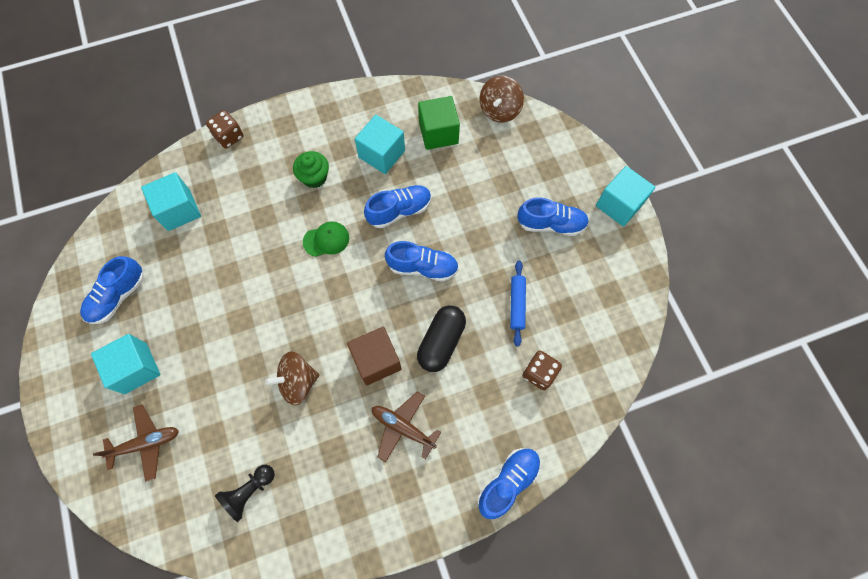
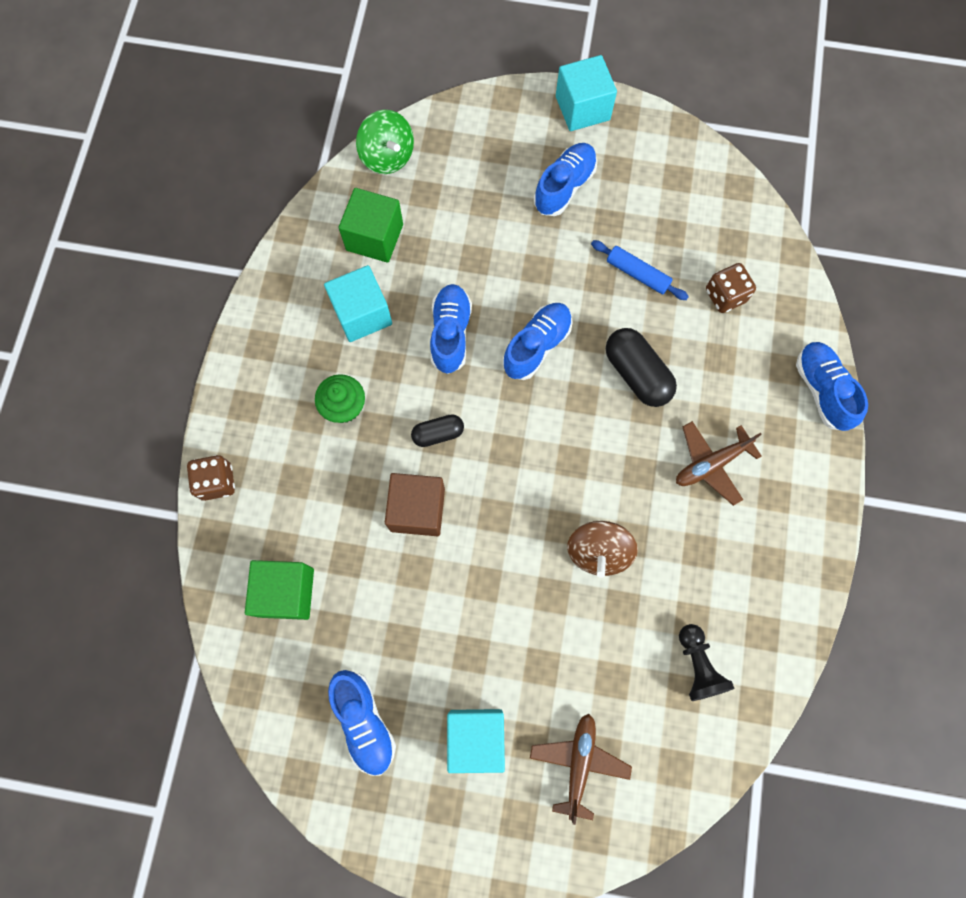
camera: 60 degrees left, 5 degrees up
(179, 210) = (286, 592): turquoise cube -> green cube
(326, 240) = (438, 434): green cap -> black capsule
(376, 360) = (620, 453): brown cube -> brown cube (417, 509)
(499, 110) = (387, 156): brown spinning top -> green spinning top

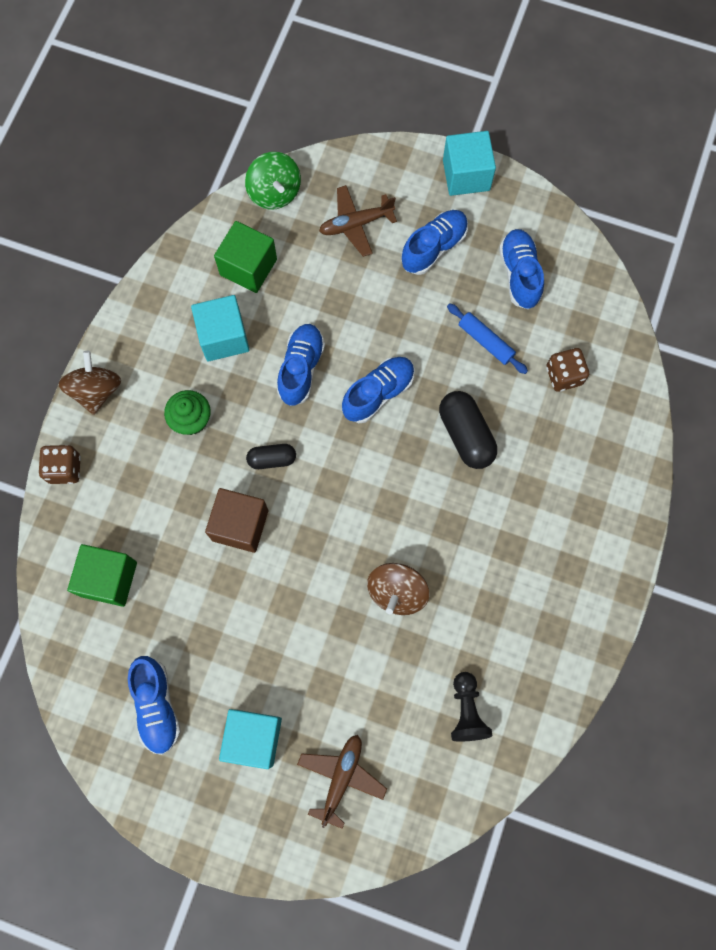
camera: 10 degrees right, 0 degrees up
(236, 393) = (96, 391): none -> brown spinning top
(711, 464) = (517, 530): brown plane -> brown plane (356, 224)
(822, 390) = (636, 479): blue shoe -> blue shoe (519, 274)

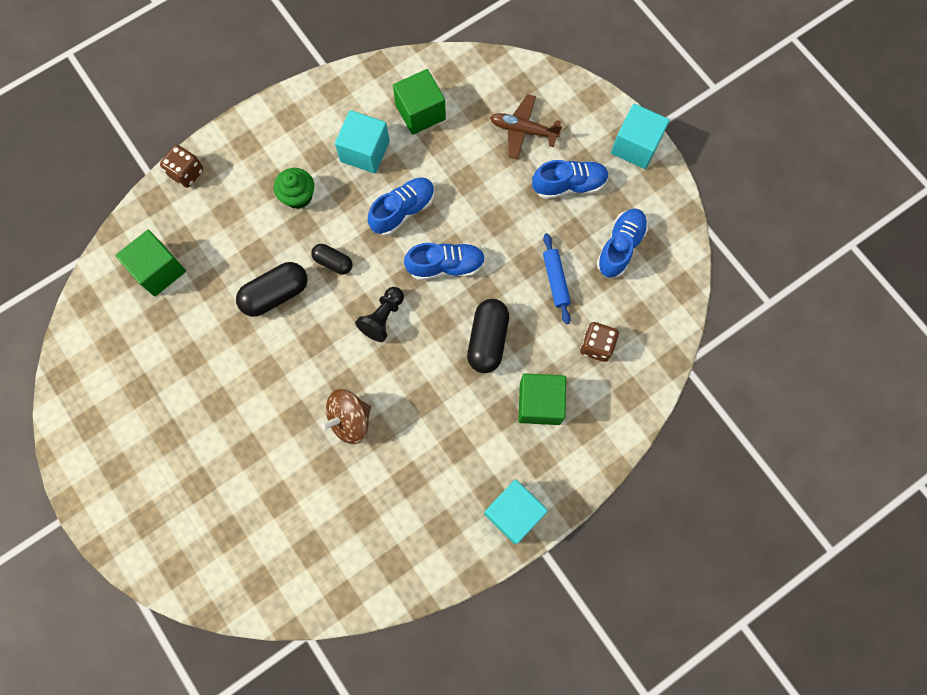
camera: 35 degrees right, 0 degrees up
(96, 391) = (248, 132): brown spinning top -> none
(157, 706) = (124, 381): blue shoe -> none
(240, 525) = (275, 294): brown cube -> black capsule
(253, 738) = (172, 451): turquoise cube -> turquoise cube (513, 513)
(274, 192) = (480, 70): green spinning top -> none
(341, 777) = (210, 524): brown plane -> none
(466, 711) = (335, 542): black pawn -> black pawn (383, 318)
(553, 460) = (540, 403): none -> green cube

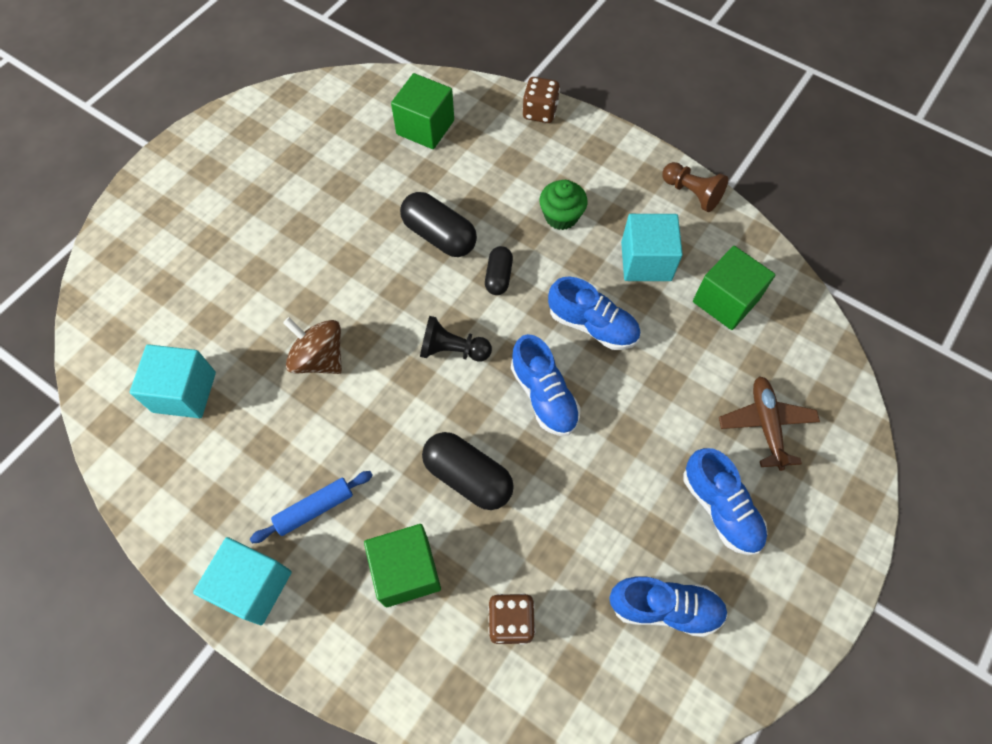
camera: 70 degrees right, 10 degrees down
(319, 94) = (691, 193): none -> brown pawn
(487, 340) = (468, 477): black capsule -> black capsule turned 45 degrees clockwise
(555, 280) = (580, 535): blue rolling pin -> blue rolling pin (315, 509)
(635, 146) = (823, 580): turquoise cube -> turquoise cube (184, 392)

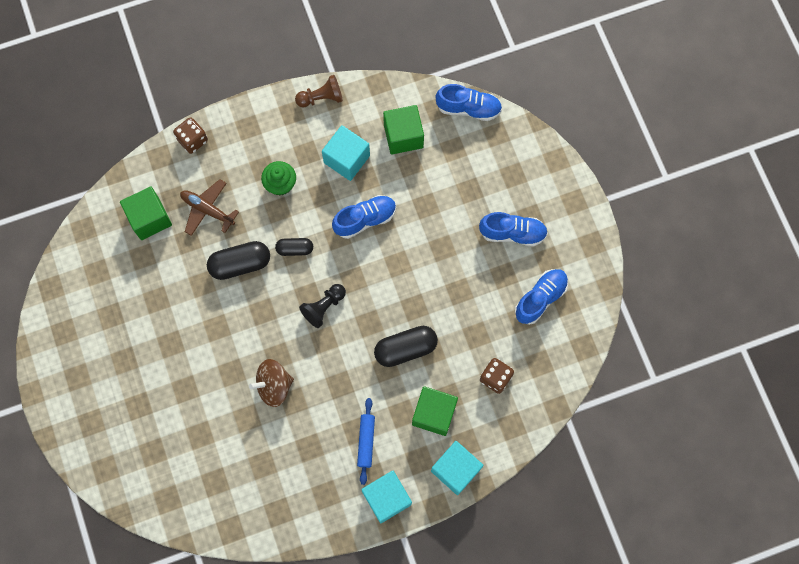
camera: 55 degrees left, 10 degrees up
(184, 392) = (240, 476): turquoise cube -> turquoise cube (455, 469)
(498, 277) = (295, 249): black capsule -> black capsule turned 45 degrees counterclockwise
(544, 395) = (388, 276): blue shoe -> blue shoe (468, 108)
(766, 424) = (487, 174): brown plane -> brown plane (207, 210)

